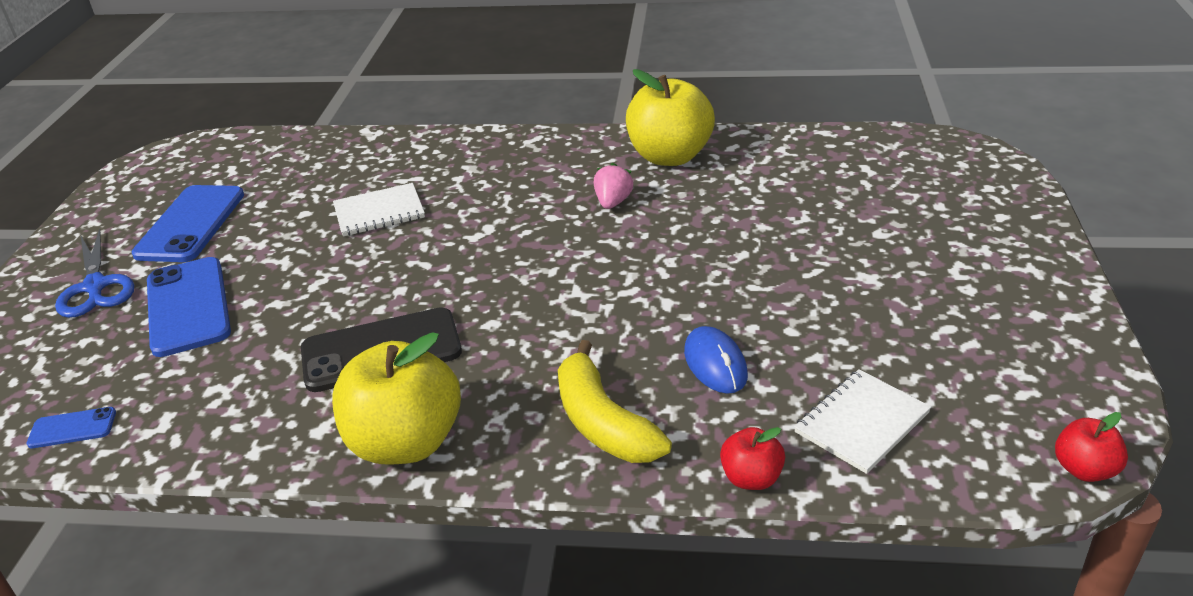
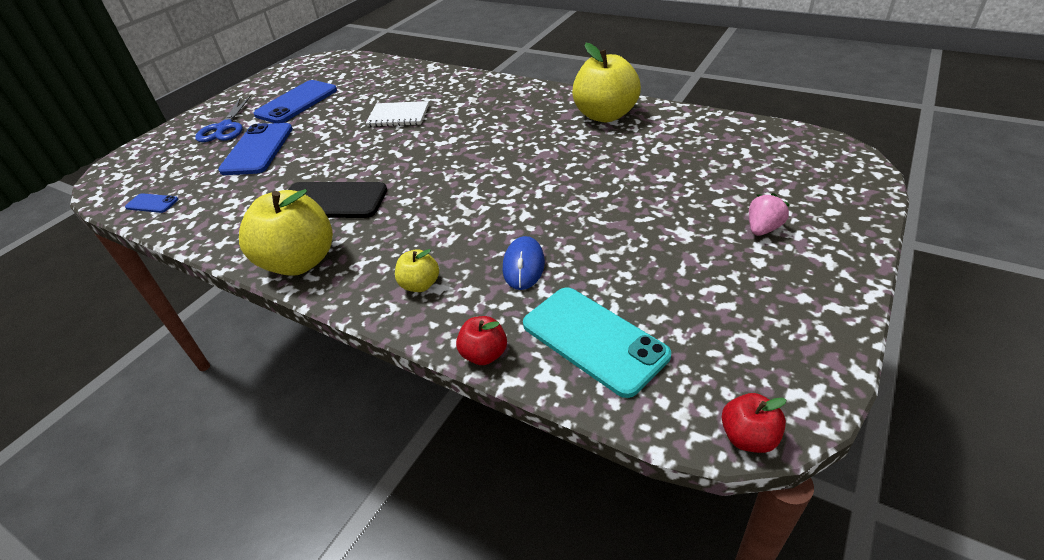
camera: 25 degrees right, 5 degrees up
(603, 423) = (420, 285): yellow banana -> yellow apple
(613, 202) = (542, 139): pink strawberry -> pink strawberry (763, 229)
(861, 422) = (594, 340): white notebook -> turquoise phone

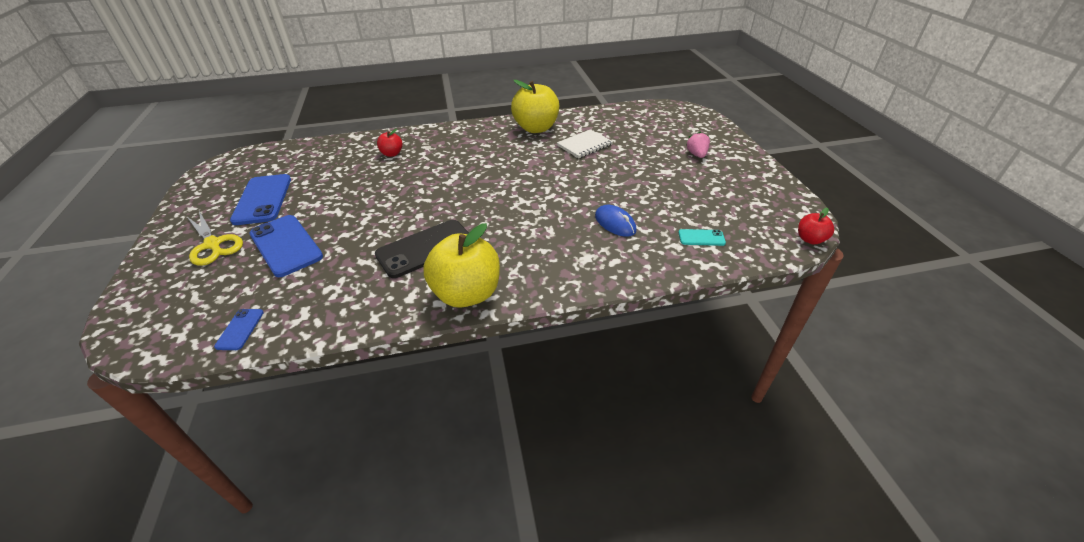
camera: 45 degrees left, 0 degrees up
(152, 203) = (240, 329): blue phone -> blue phone turned 60 degrees counterclockwise
(225, 128) = (213, 244): blue scissors -> yellow scissors
(398, 116) = (384, 176): white notebook -> white notebook (584, 145)
(420, 285) = (573, 262): yellow apple -> none
(484, 354) = (663, 274): red apple -> red apple (392, 154)
(594, 340) = (701, 238): turquoise phone -> turquoise phone, size x0.48

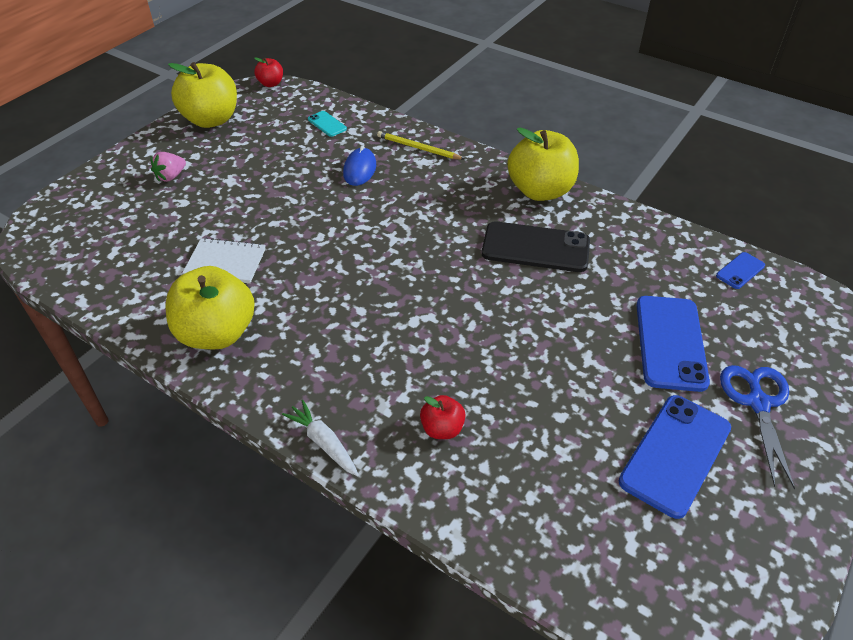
camera: 135 degrees left, 5 degrees up
(213, 244) = (758, 403): yellow scissors -> blue scissors
(438, 129) = (324, 443): none -> white carrot
(608, 265) = (418, 148): none -> yellow pencil
(764, 190) = (211, 120): none -> yellow apple

